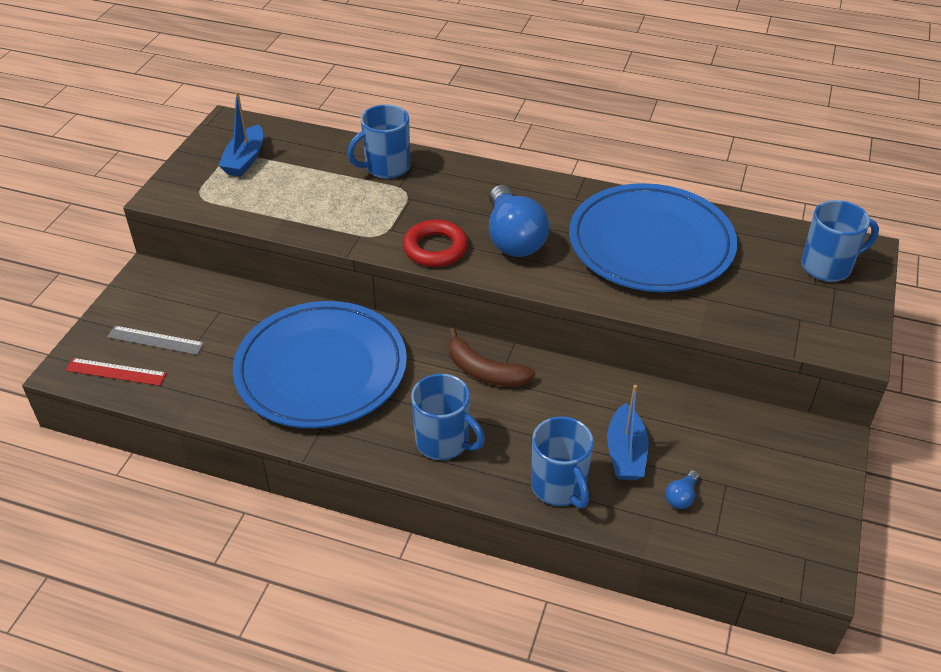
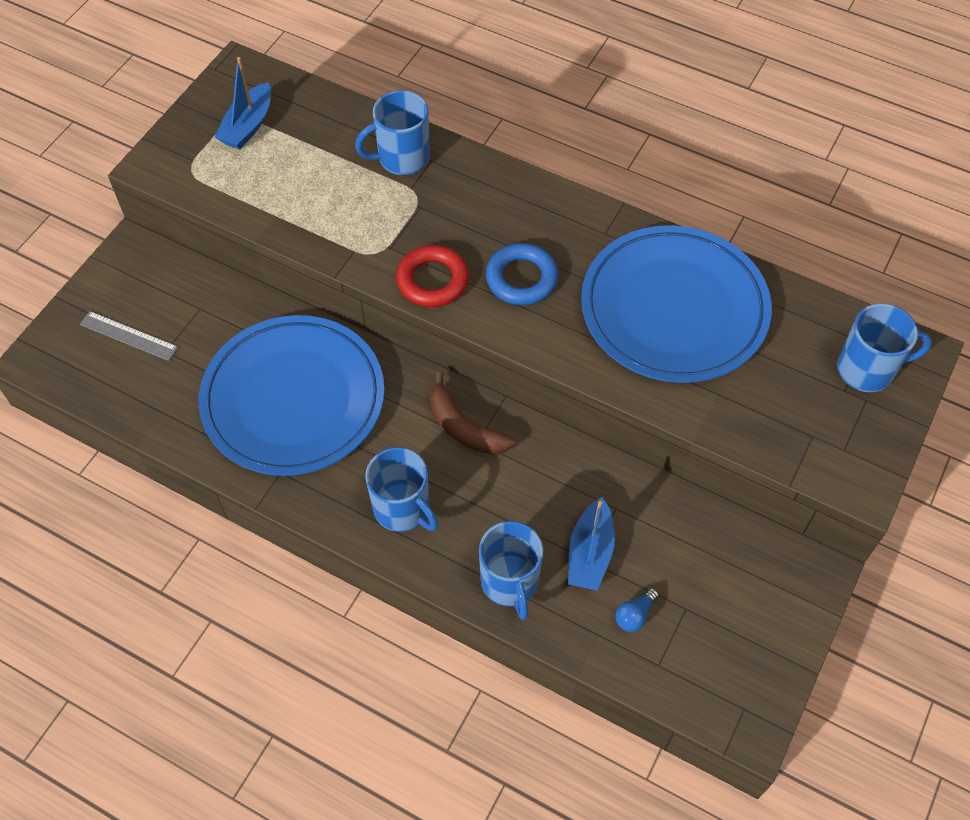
camera: 10 degrees right, 15 degrees up
(116, 372) = (83, 370): red ruler -> none
(513, 238) = (521, 278): blue light bulb -> blue ring

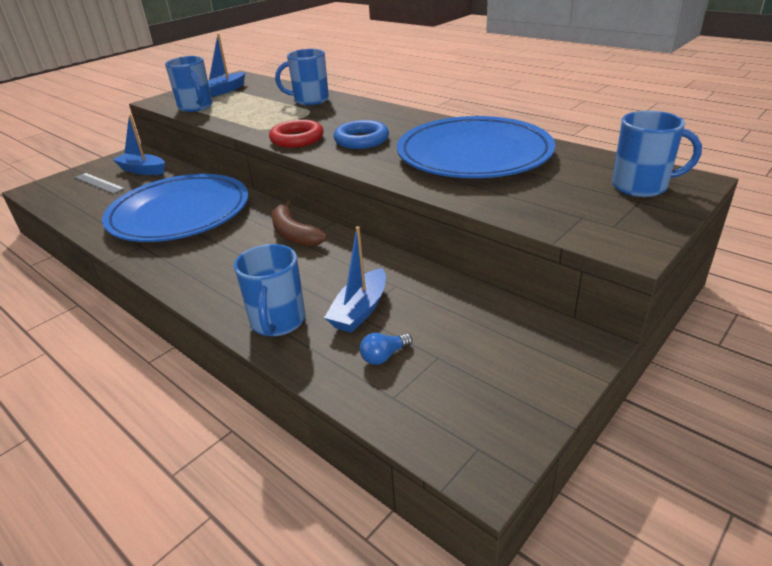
camera: 15 degrees right, 25 degrees down
(176, 297) = (142, 170): none -> blue boat
(403, 509) = (217, 271): blue mug -> blue mug (196, 107)

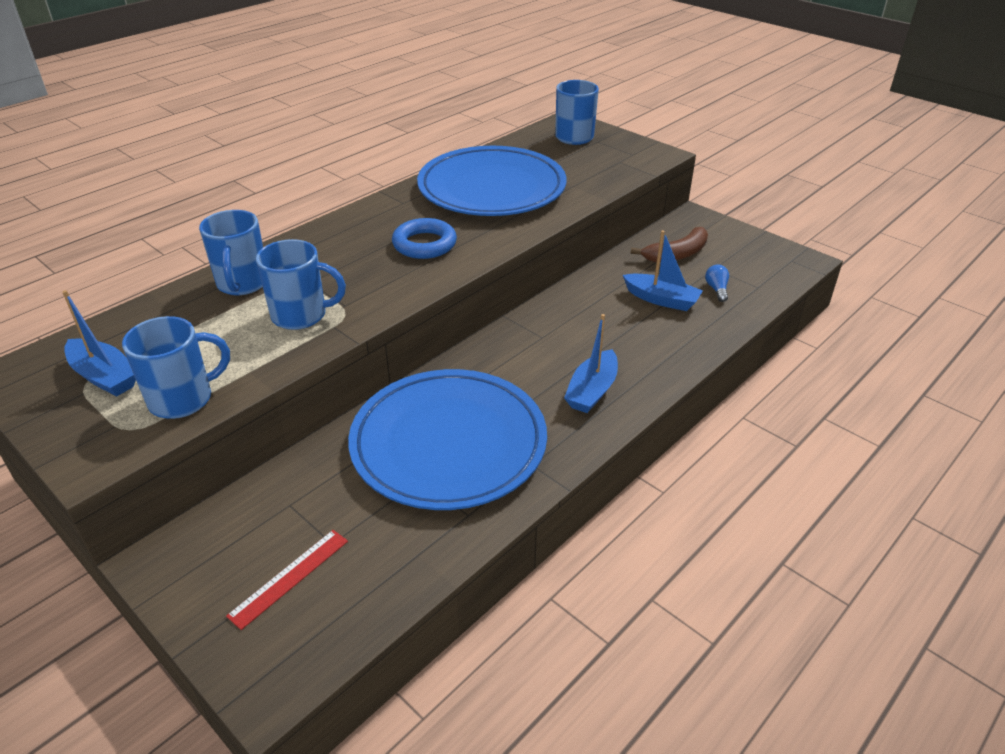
camera: 90 degrees left, 5 degrees up
(99, 183) = (289, 577): grey ruler -> red ruler
(142, 170) = (260, 524): blue boat -> blue boat (592, 391)
(278, 322) = (681, 341): blue mug -> blue mug (301, 315)
(293, 234) = (525, 341): brown banana -> brown banana (677, 254)
(297, 139) = (398, 287): red ring -> none
(384, 356) = (716, 289): blue light bulb -> blue light bulb turned 150 degrees counterclockwise

